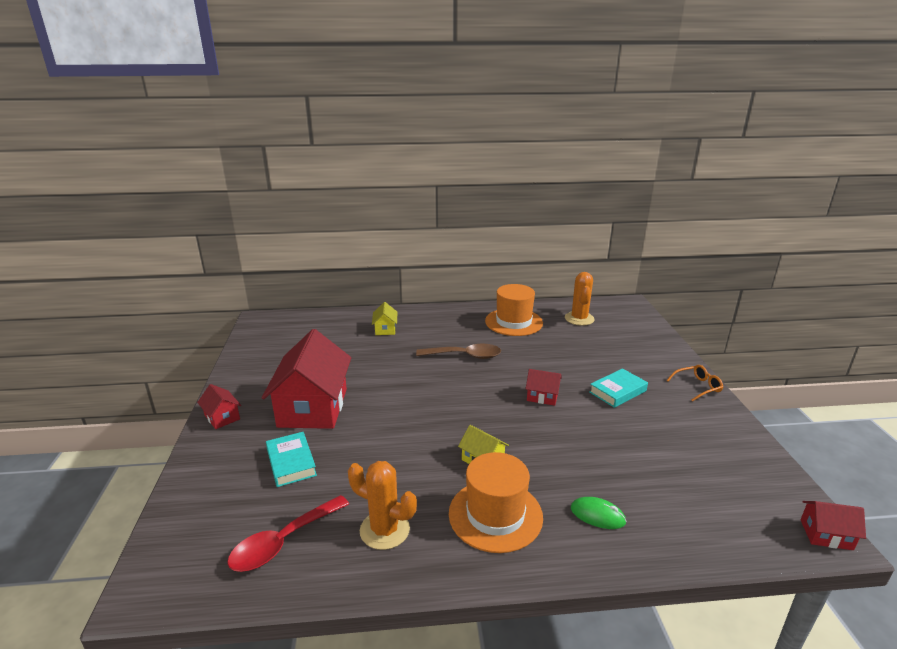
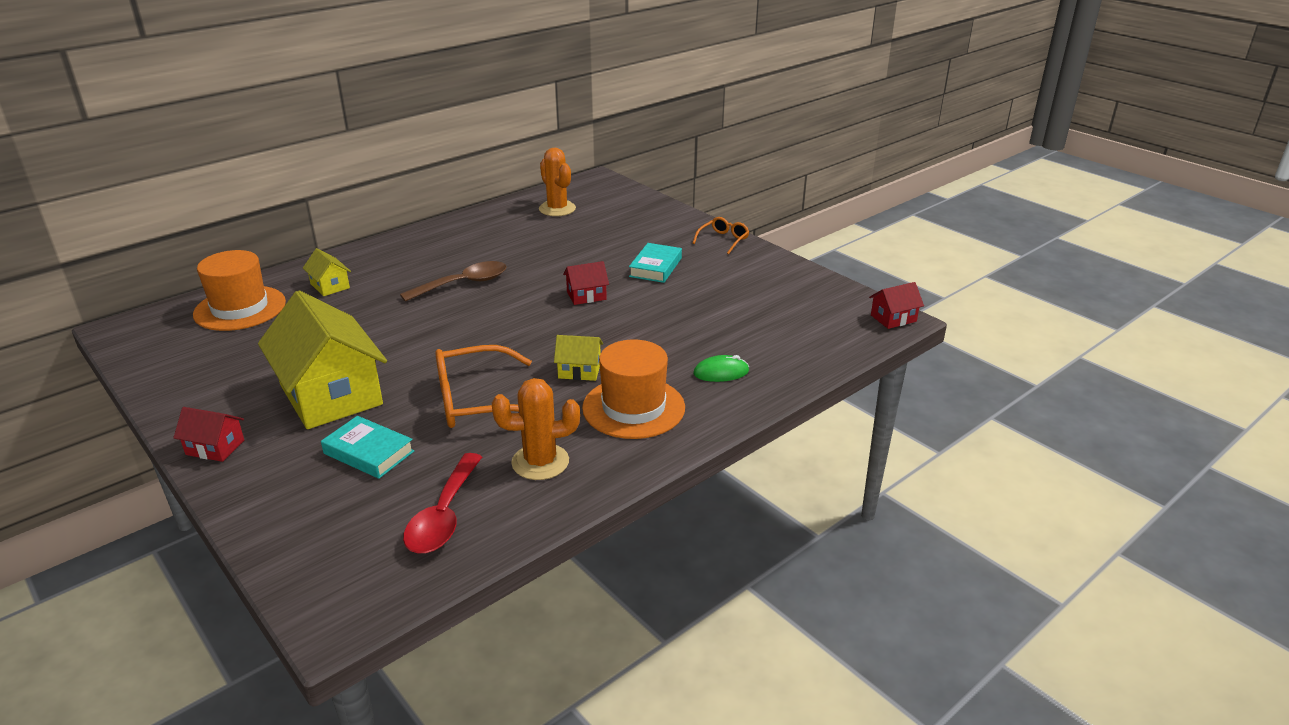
camera: 35 degrees left, 5 degrees up
(313, 407) = (331, 394): red house -> yellow house
(391, 453) = (477, 401): none -> orange glasses
(513, 322) = (486, 233): orange hat -> orange hat (240, 308)

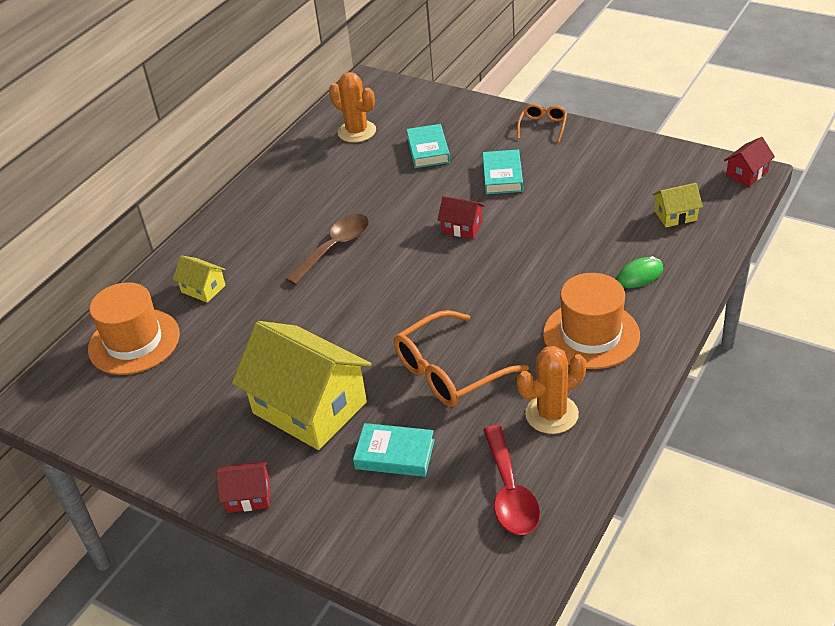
camera: 15 degrees left, 10 degrees up
(579, 371) = (516, 311): yellow house -> yellow house (675, 215)
(586, 296) = (462, 227): red house -> red house turned 60 degrees clockwise
(606, 234) = (428, 150): none -> turquoise book

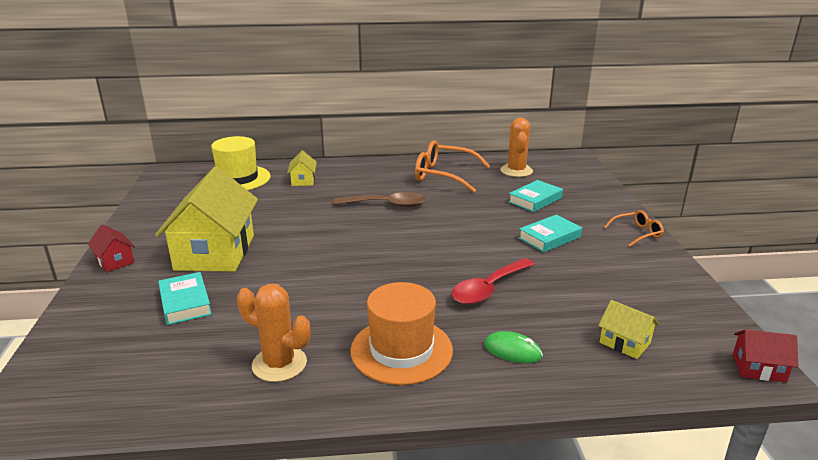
camera: 50 degrees right, 15 degrees down
(134, 341) = (238, 179): orange hat -> yellow hat
(449, 371) = (295, 294): orange glasses -> orange glasses (444, 175)
(462, 227) = (466, 242): red house -> none
(510, 491) = (168, 374): red spoon -> red spoon (488, 289)

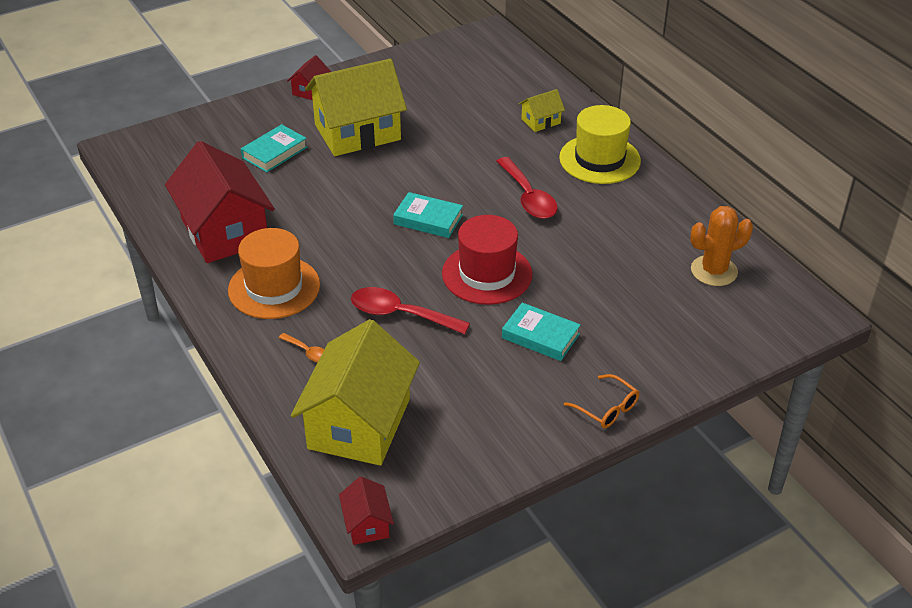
camera: 65 degrees right, 15 degrees up
(238, 179) = (509, 80): yellow hat -> yellow hat (599, 159)
(279, 364) = (224, 231): orange cactus -> red house
(386, 205) = (528, 197): brown spoon -> red spoon
(444, 175) = (644, 215): orange glasses -> none
(464, 240) = (487, 274): none -> red hat
(512, 350) = (307, 352): green mouse -> orange spoon
(535, 200) = (634, 305): turquoise book -> turquoise book (428, 219)
(624, 343) = (359, 423): yellow house -> yellow house, size x2.28

